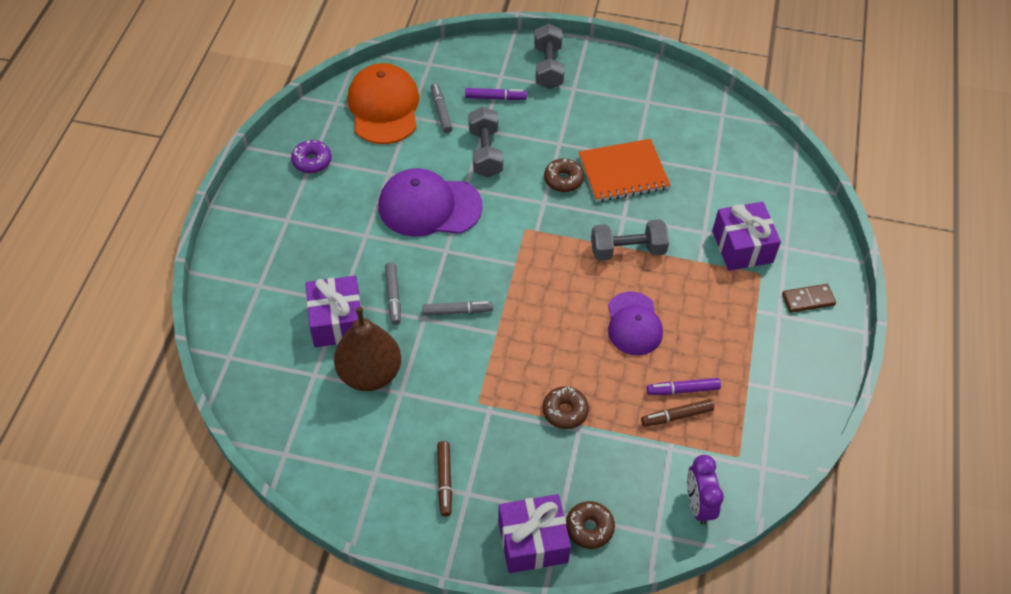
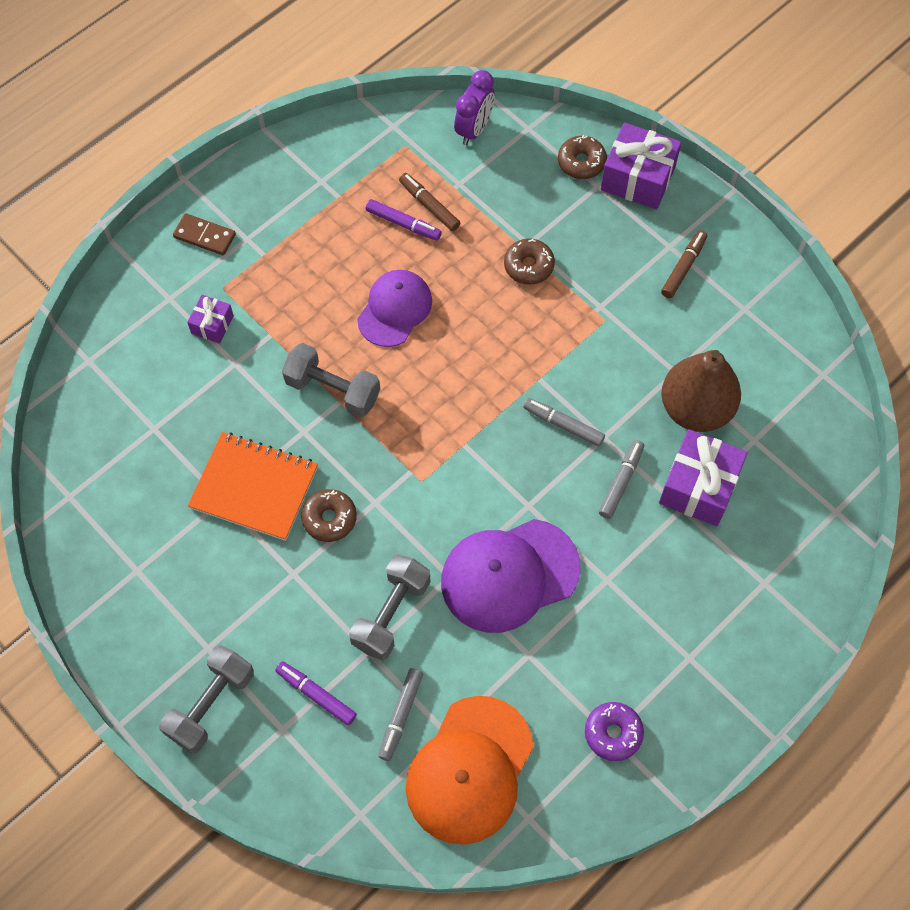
camera: 145 degrees left, 10 degrees up
(429, 206) = (509, 575): purple cap -> purple cap turned 120 degrees clockwise
(676, 416) = (429, 205): brown marker -> brown marker turned 150 degrees counterclockwise
(742, 246) = (212, 325): purple gift -> purple gift, size x0.54

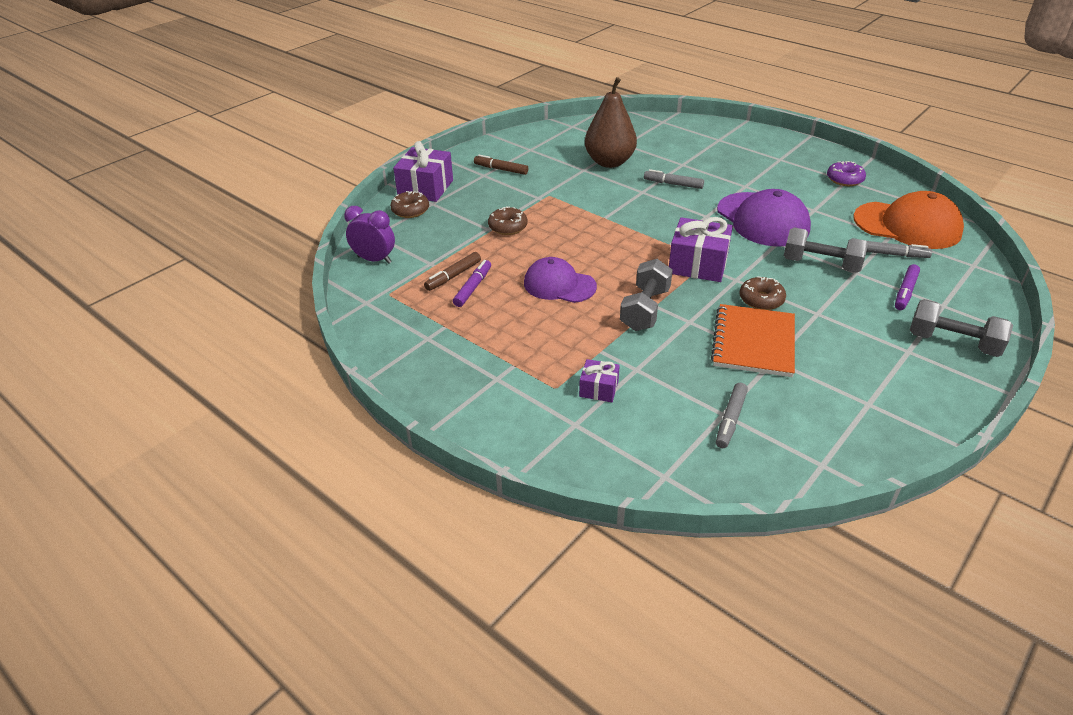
camera: 95 degrees left, 25 degrees down
(204, 236) = (497, 408): brown domino -> none
(563, 425) = (638, 206): grey marker -> grey marker (730, 420)
(698, 487) = (665, 159): purple gift -> purple gift (698, 264)

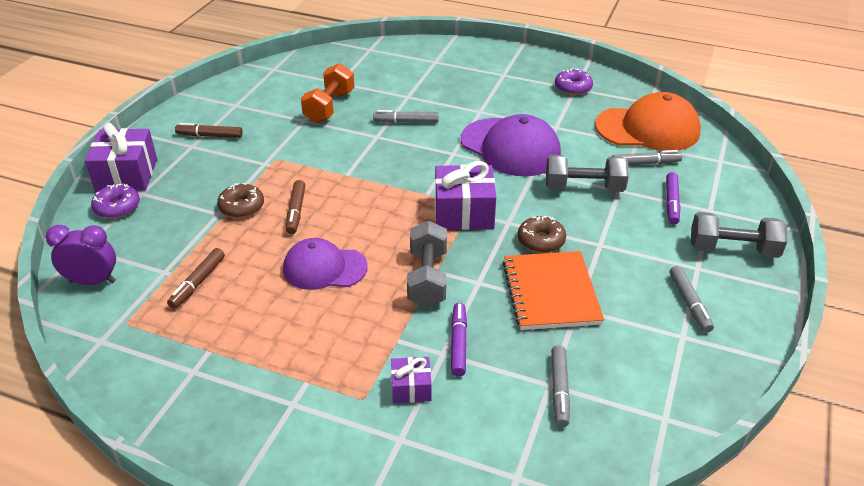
camera: 20 degrees left, 0 degrees up
(410, 210) = (117, 207): brown donut -> purple donut
(473, 288) = (226, 293): purple marker -> purple marker (458, 343)
(551, 238) = (296, 211): none -> brown marker
(609, 162) = (329, 107): brown pear -> orange dumbbell
(887, 378) = (689, 303): none -> grey marker

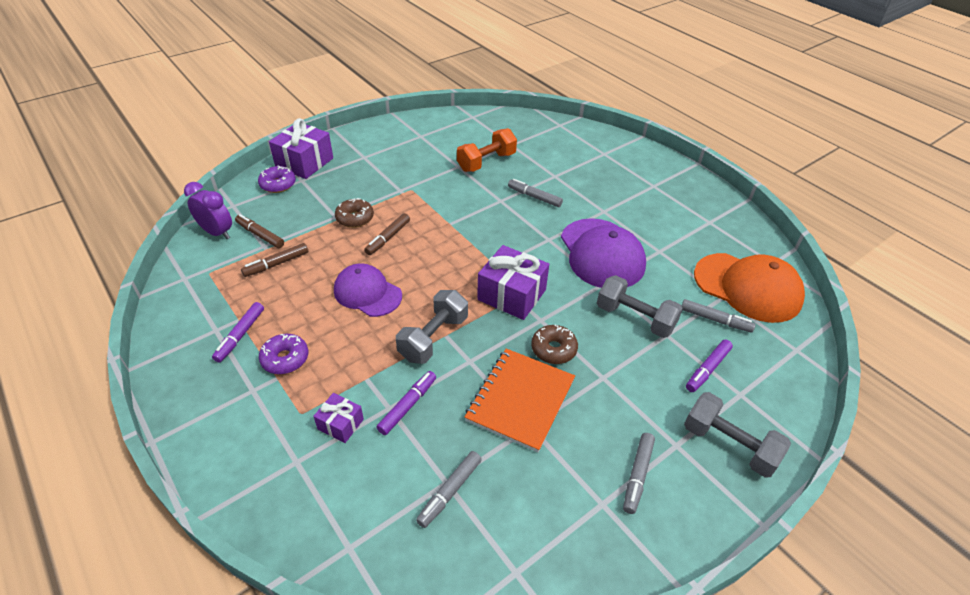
camera: 30 degrees right, 5 degrees up
(210, 136) = (382, 153): brown marker -> brown marker (260, 235)
(227, 363) = (240, 335): none -> purple marker
(573, 88) = (707, 221): purple donut -> purple donut (285, 359)

